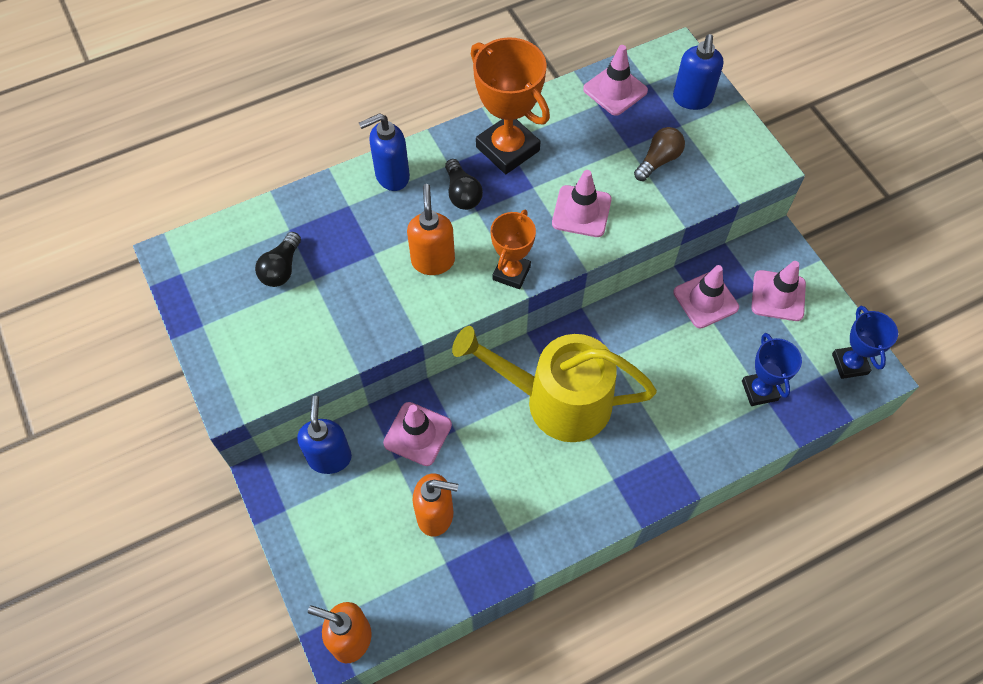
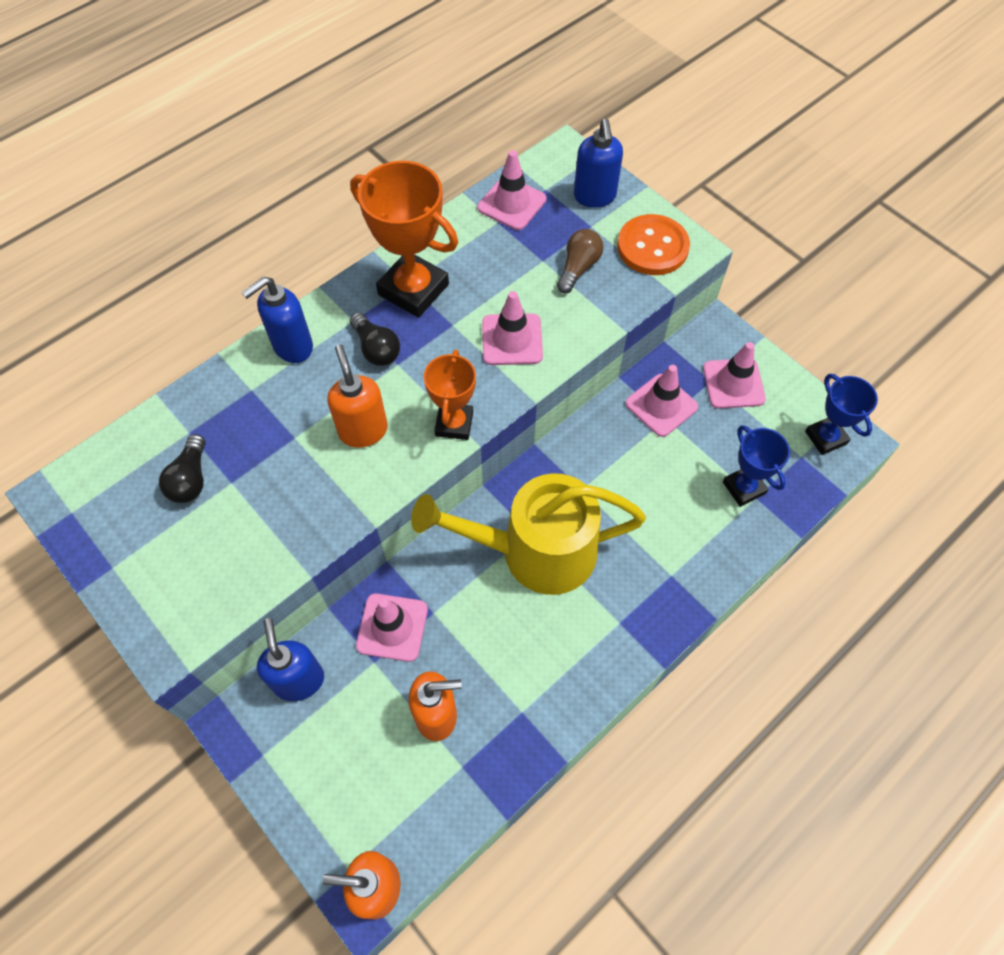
camera: 15 degrees left, 0 degrees up
(731, 156) = (652, 247): none -> orange button

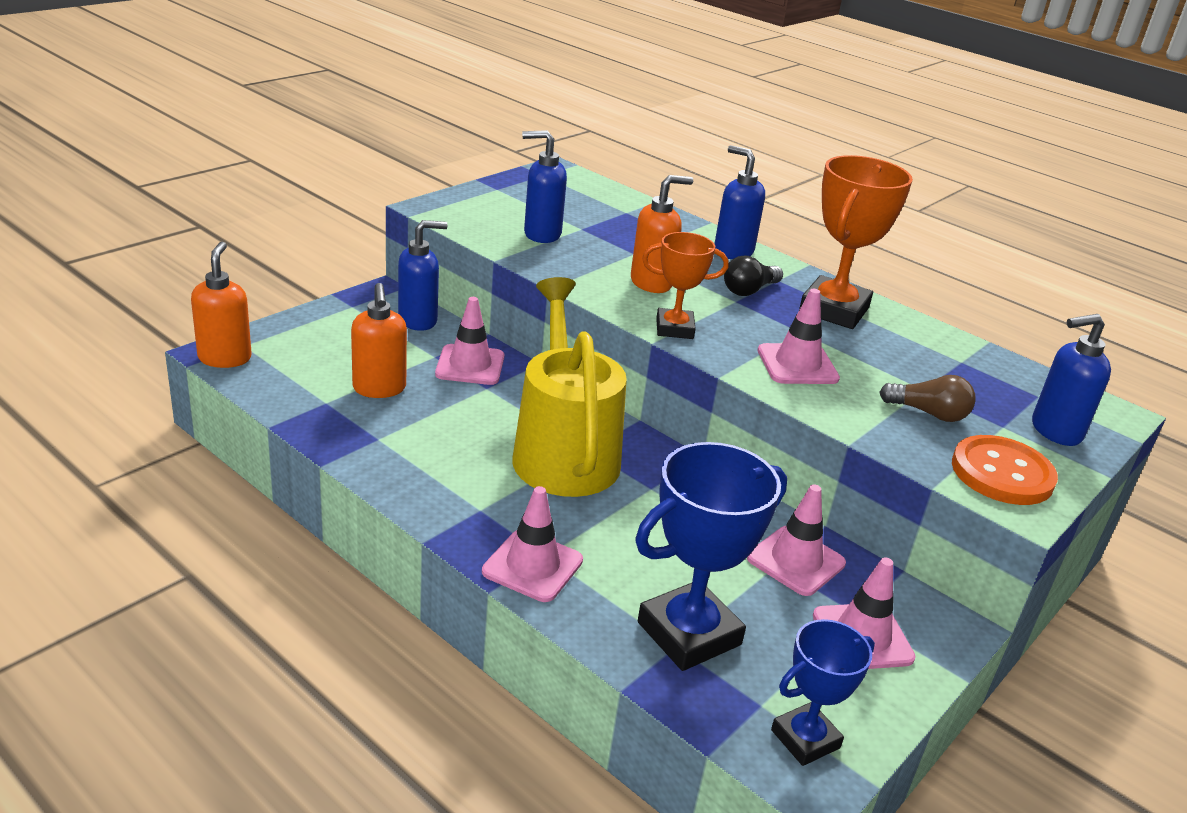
camera: 80 degrees right, 30 degrees down
(190, 479) = (581, 213): black light bulb -> none
(246, 525) = (541, 234): none -> blue soap dispenser
(512, 203) = (996, 371): pink traffic cone -> pink traffic cone (532, 566)
(744, 488) = (689, 633): blue trophy -> blue trophy, size x1.66

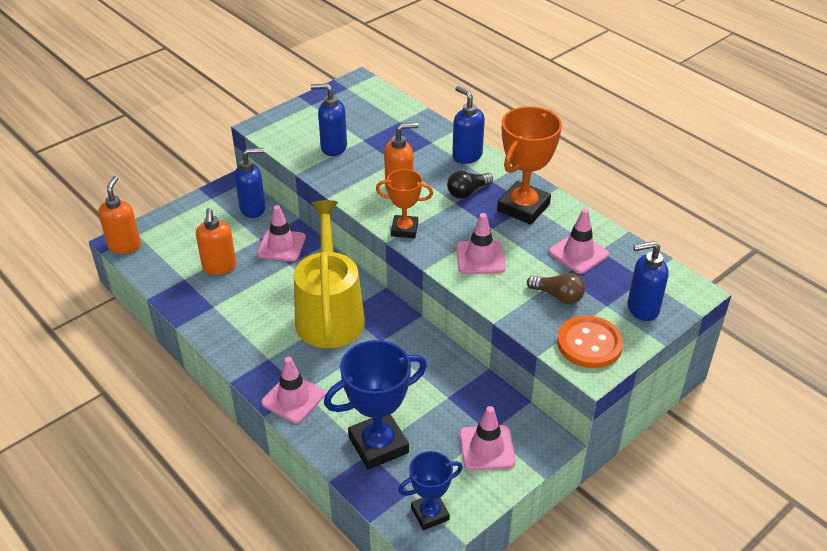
camera: 10 degrees right, 10 degrees up
(796, 561) = (461, 394): pink traffic cone -> pink traffic cone (578, 253)

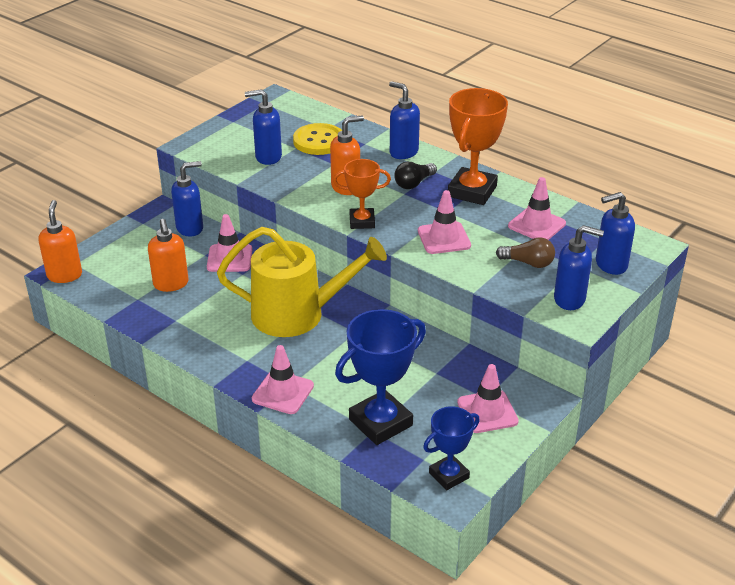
camera: 10 degrees left, 5 degrees down
(329, 314) = (297, 314): yellow watering can -> yellow watering can turned 105 degrees clockwise
(387, 135) = (319, 141): none -> yellow button
(589, 344) = (570, 299): orange button -> blue soap dispenser

